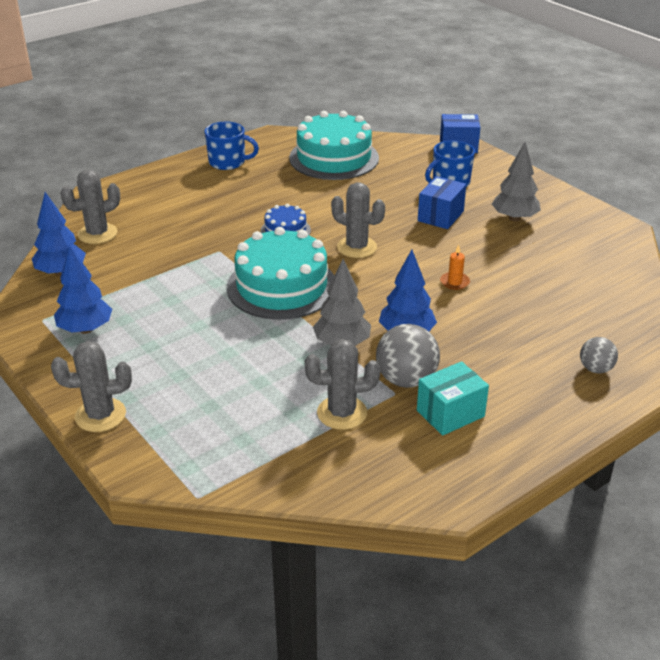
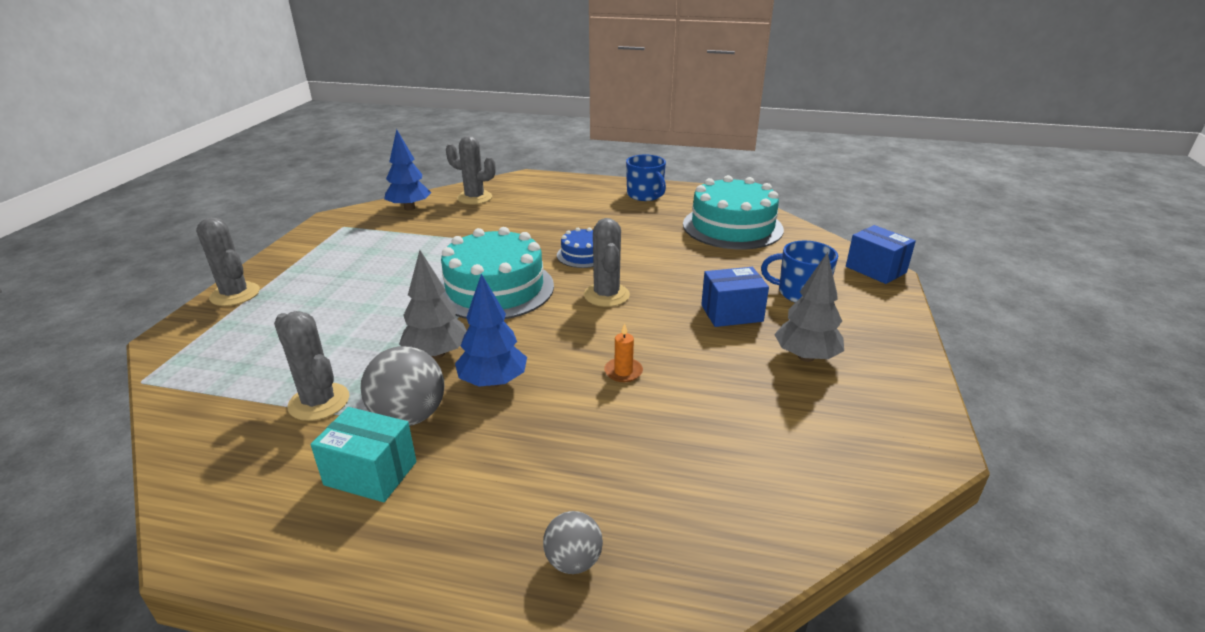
camera: 50 degrees right, 5 degrees down
(85, 329) = (345, 244): blue tree -> none

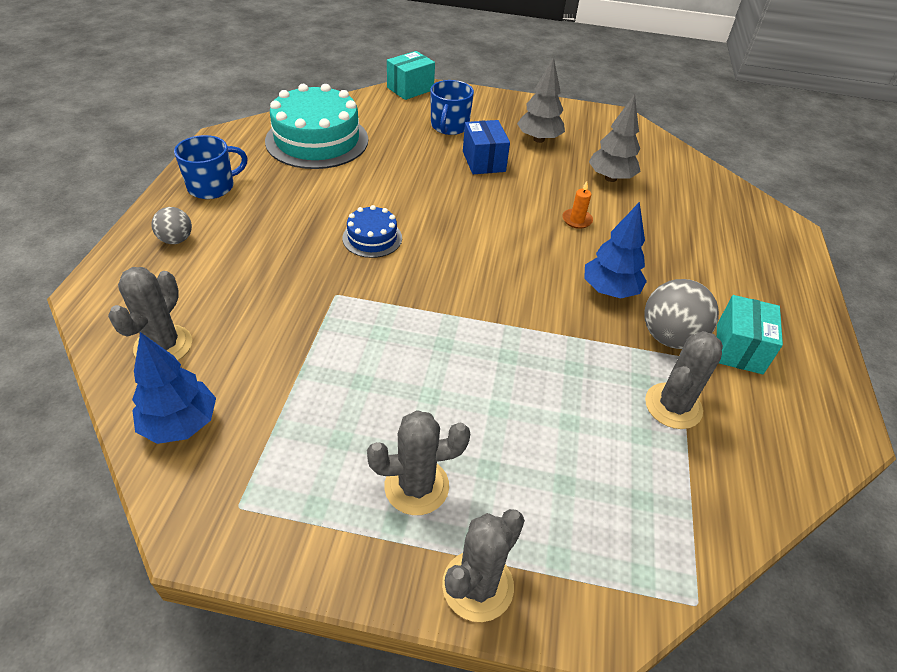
camera: 95 degrees left, 15 degrees up
(437, 354) = (577, 332): grey tree -> grey tree (610, 178)
(495, 288) = (448, 301): turquoise cake -> none
(573, 561) = (760, 246): grey ball -> grey ball (176, 240)
(606, 295) = (458, 224): grey cactus -> grey cactus (416, 486)
(875, 269) = (410, 89): blue box -> turquoise box

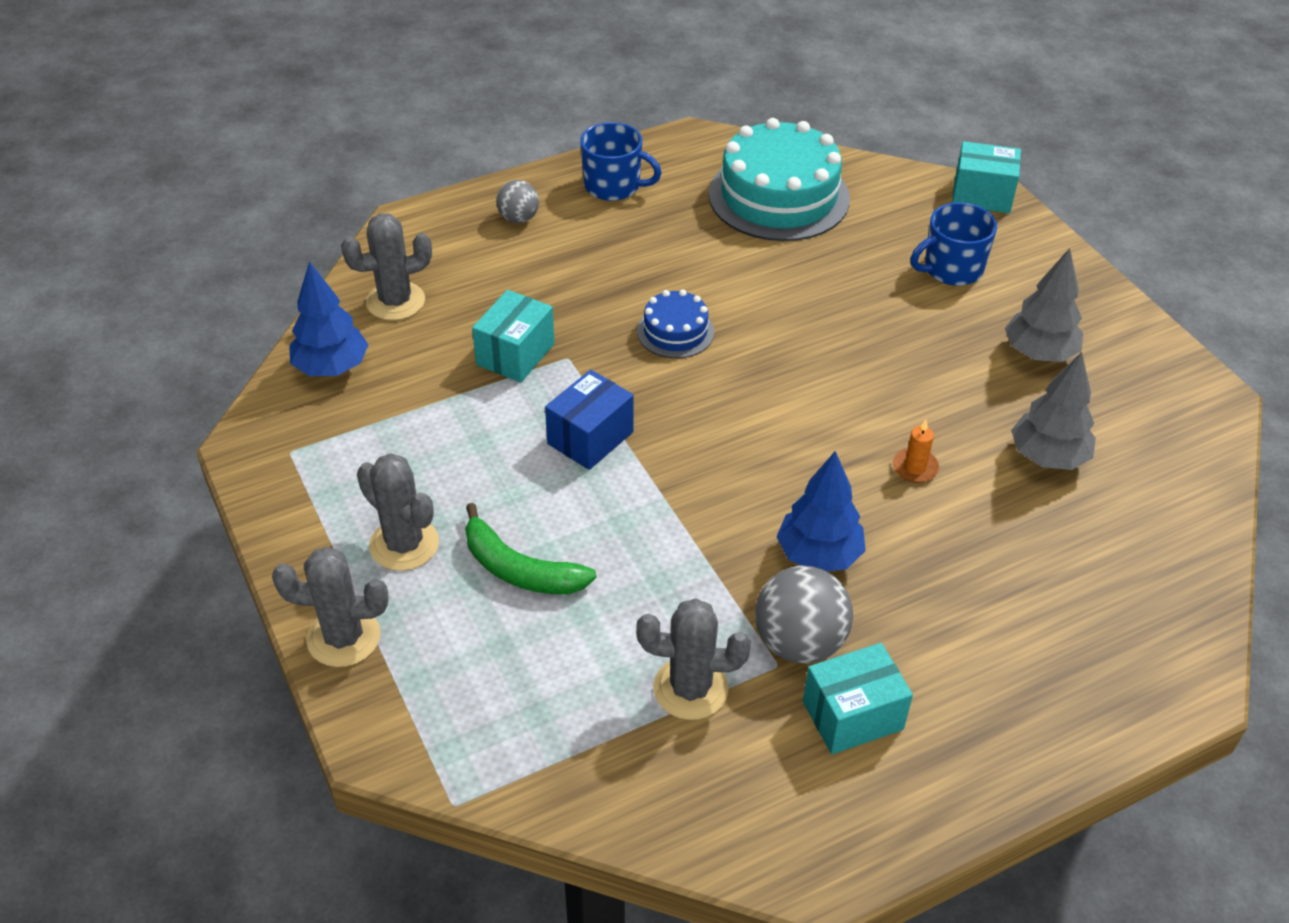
camera: 55 degrees right, 0 degrees up
(300, 316) = (515, 354): none -> turquoise box
(484, 161) = (922, 334): blue box -> blue box (590, 438)
(502, 431) = (520, 569): none -> green banana

